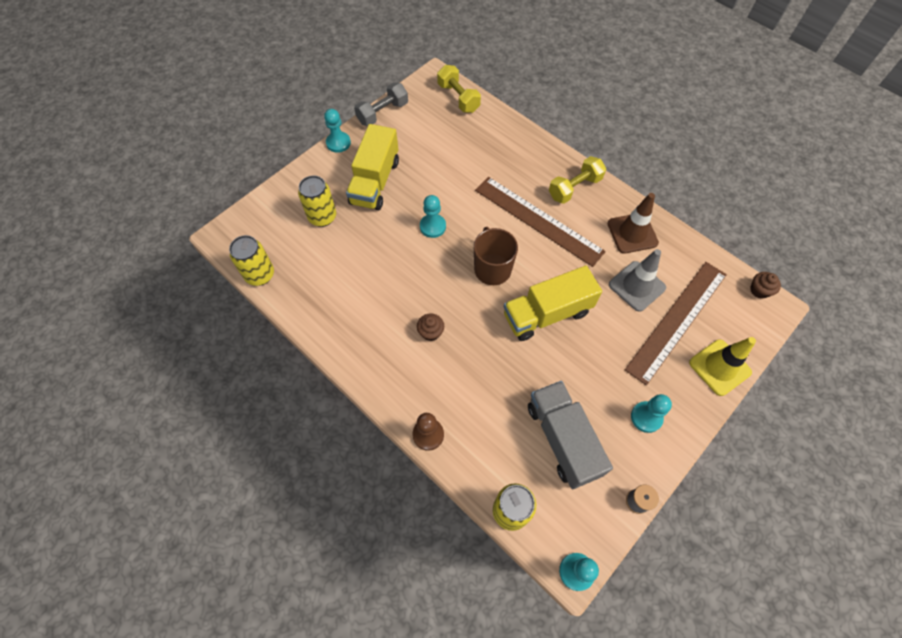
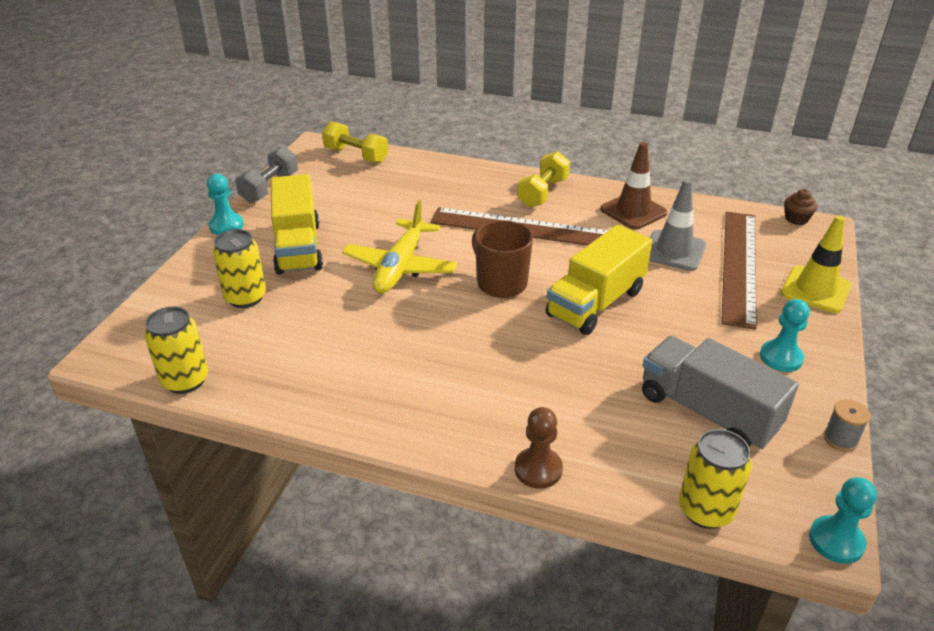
camera: 25 degrees left, 25 degrees down
(431, 332) = (467, 364): brown cupcake -> none
(432, 226) = (400, 267): turquoise pawn -> yellow plane

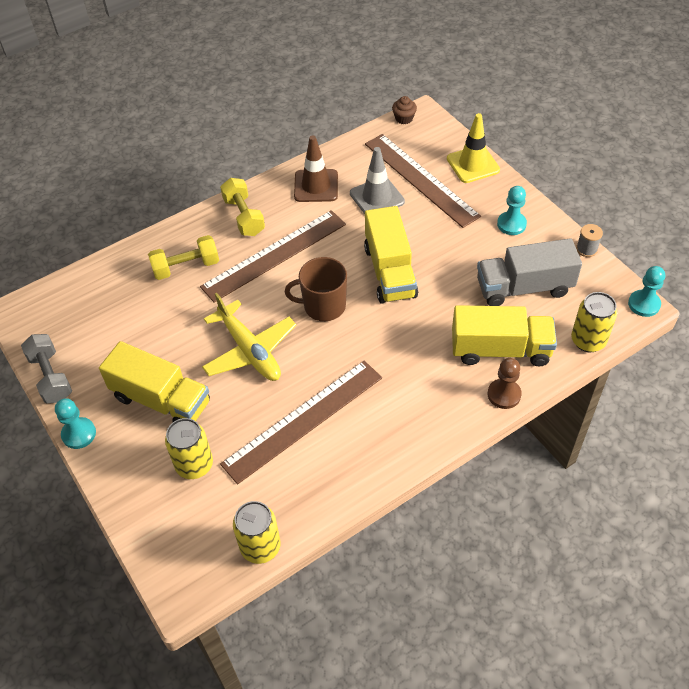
camera: 50 degrees left, 15 degrees up
(354, 336) = (303, 420): none -> brown ruler
(356, 155) = (65, 294): yellow dumbbell -> yellow dumbbell (186, 267)
(597, 435) = (500, 349): none -> yellow truck

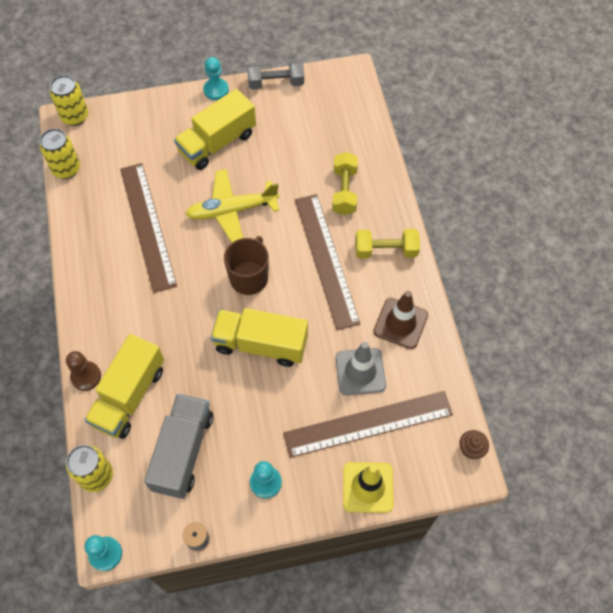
camera: 110 degrees right, 10 degrees up
(194, 465) = (151, 149): yellow can -> yellow can (75, 116)

